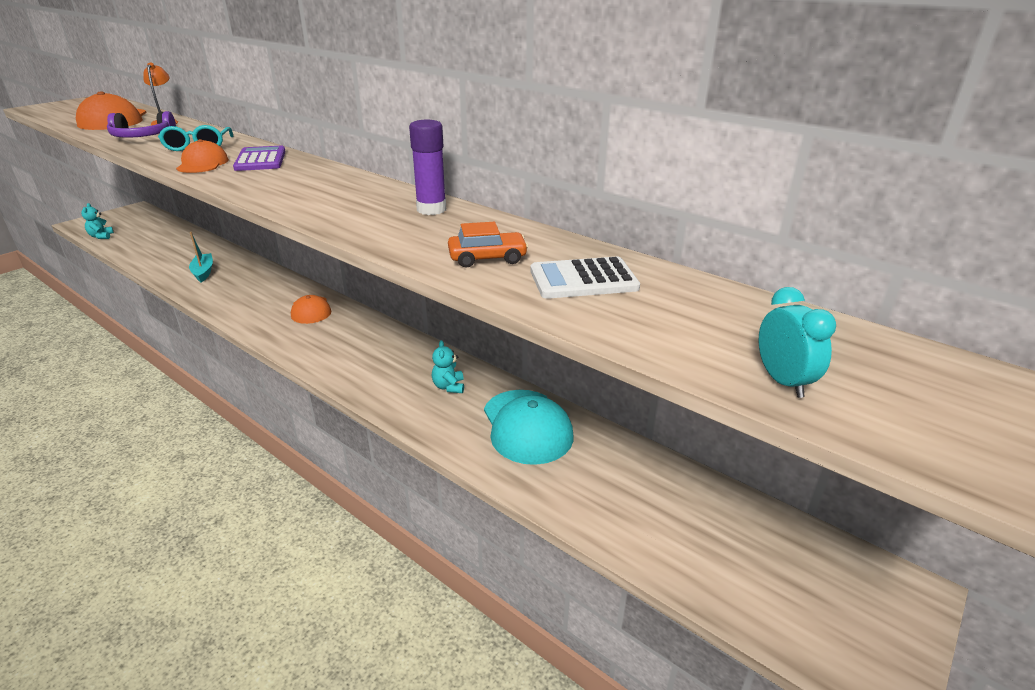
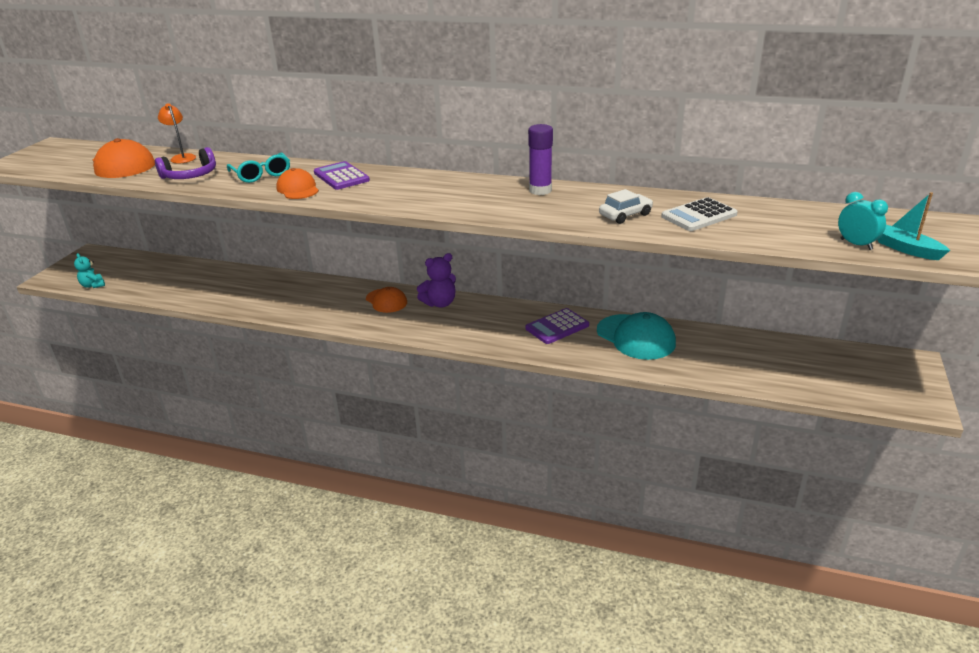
camera: 20 degrees left, 0 degrees up
(203, 272) = (247, 293): turquoise boat -> turquoise boat (906, 249)
(357, 326) = (440, 303): none -> purple teddy bear
(449, 387) = (557, 327): turquoise teddy bear -> purple calculator
(487, 258) = (625, 215): orange car -> white car

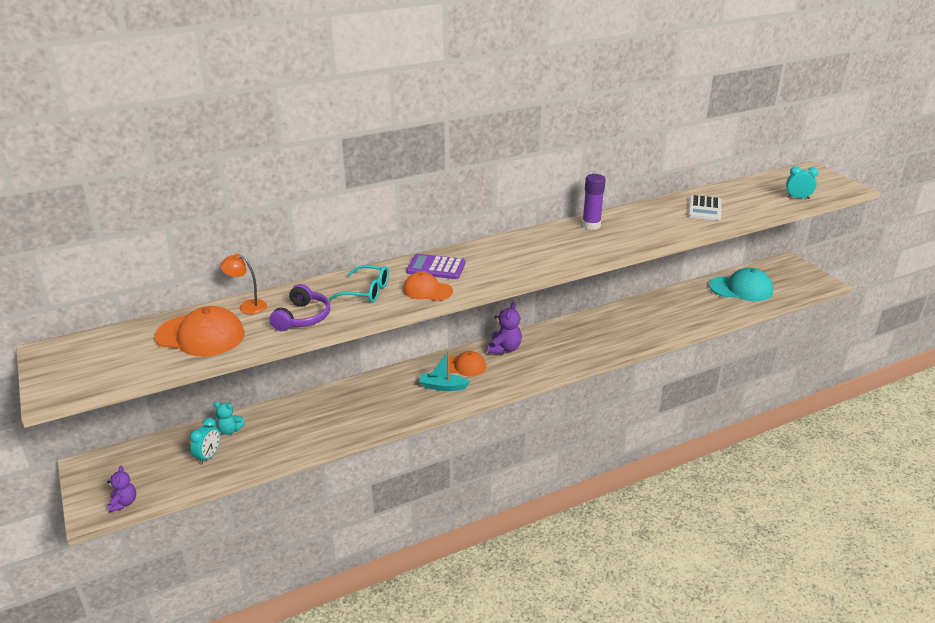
camera: 45 degrees left, 0 degrees up
(66, 282) = (124, 503): none -> purple teddy bear
(93, 285) = (165, 489): turquoise teddy bear -> turquoise teddy bear (230, 430)
(143, 278) = (208, 456): none -> turquoise clock
(557, 327) = (603, 327): purple calculator -> none
(625, 215) = (670, 223): white car -> none
(636, 337) = (654, 312): turquoise cap -> turquoise cap (741, 289)
(906, 249) = (819, 192): turquoise boat -> turquoise boat (443, 386)

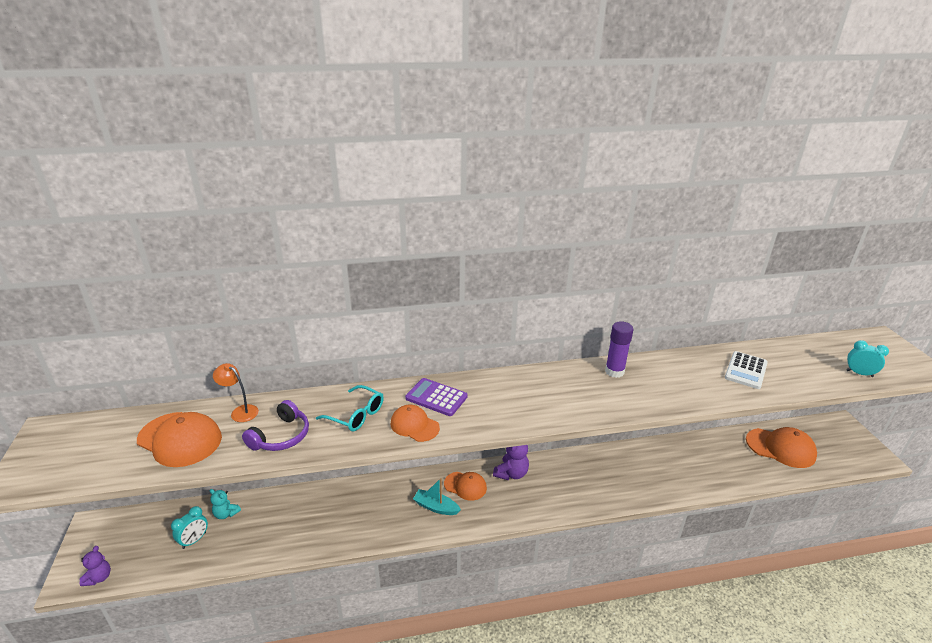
camera: 15 degrees right, 0 degrees up
(741, 289) = (780, 448): turquoise cap -> orange cap

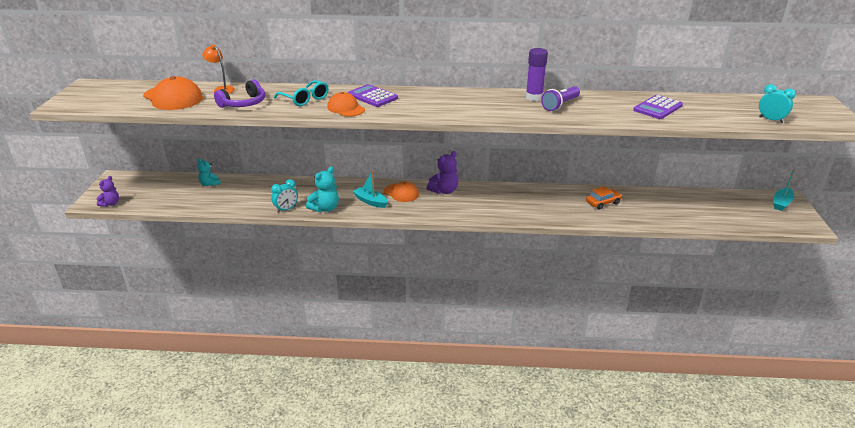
camera: 15 degrees right, 0 degrees up
(194, 540) = (181, 194): turquoise clock -> turquoise clock (286, 209)
(386, 529) = (325, 208): none -> turquoise teddy bear
(648, 381) = (560, 105): none -> purple flashlight
(681, 461) = (602, 203): none -> orange car
(746, 370) = (657, 108): white calculator -> purple calculator
(780, 448) = (708, 206): orange cap -> none
(841, 431) = (781, 203): none -> turquoise boat

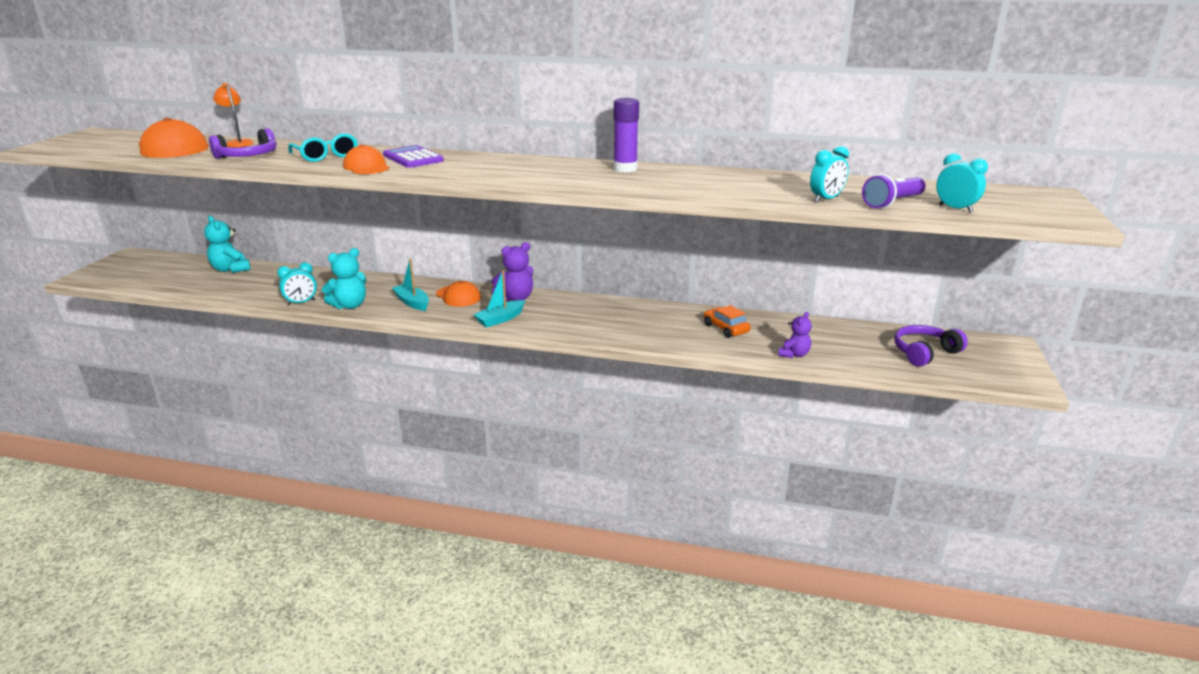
camera: 10 degrees right, 5 degrees down
(110, 204) = (101, 281): purple teddy bear -> purple teddy bear (794, 354)
(209, 184) = (231, 269): turquoise teddy bear -> turquoise teddy bear, size x1.51
(560, 105) = (654, 178): purple flashlight -> purple flashlight (892, 203)
(602, 203) = (725, 328): orange car -> orange car turned 105 degrees counterclockwise
(657, 108) = (792, 188): purple calculator -> none
(686, 117) = (826, 199): none -> turquoise clock
(738, 209) = (924, 353): none -> purple headphones
(781, 203) = (997, 350): turquoise boat -> turquoise boat (500, 319)

